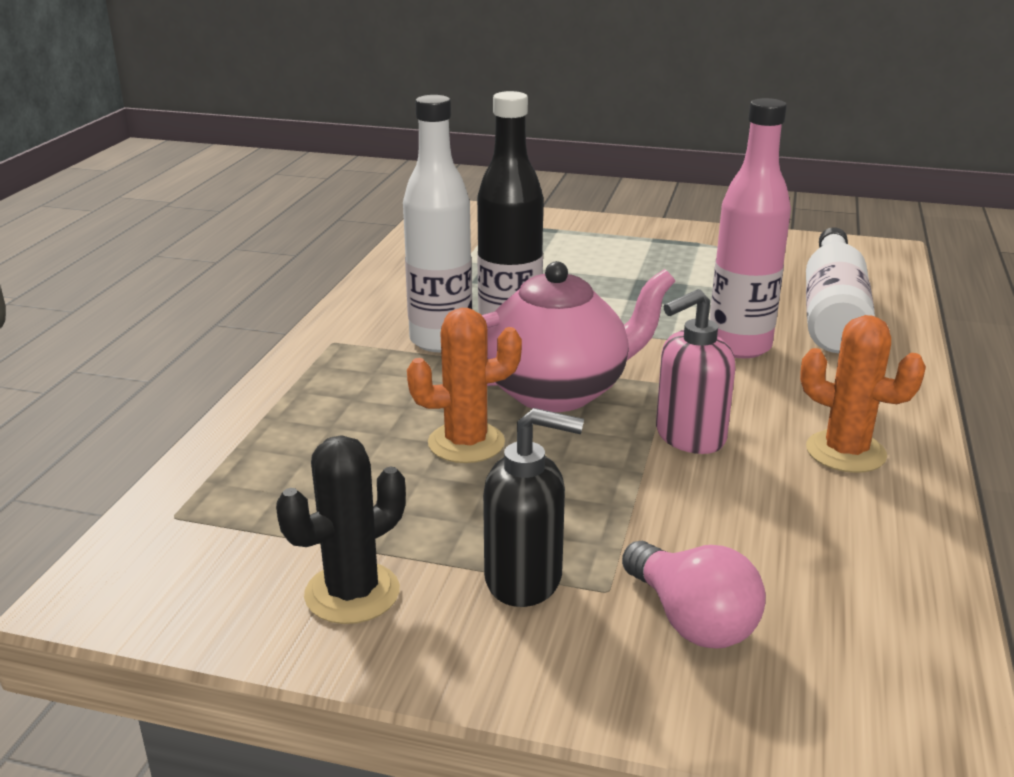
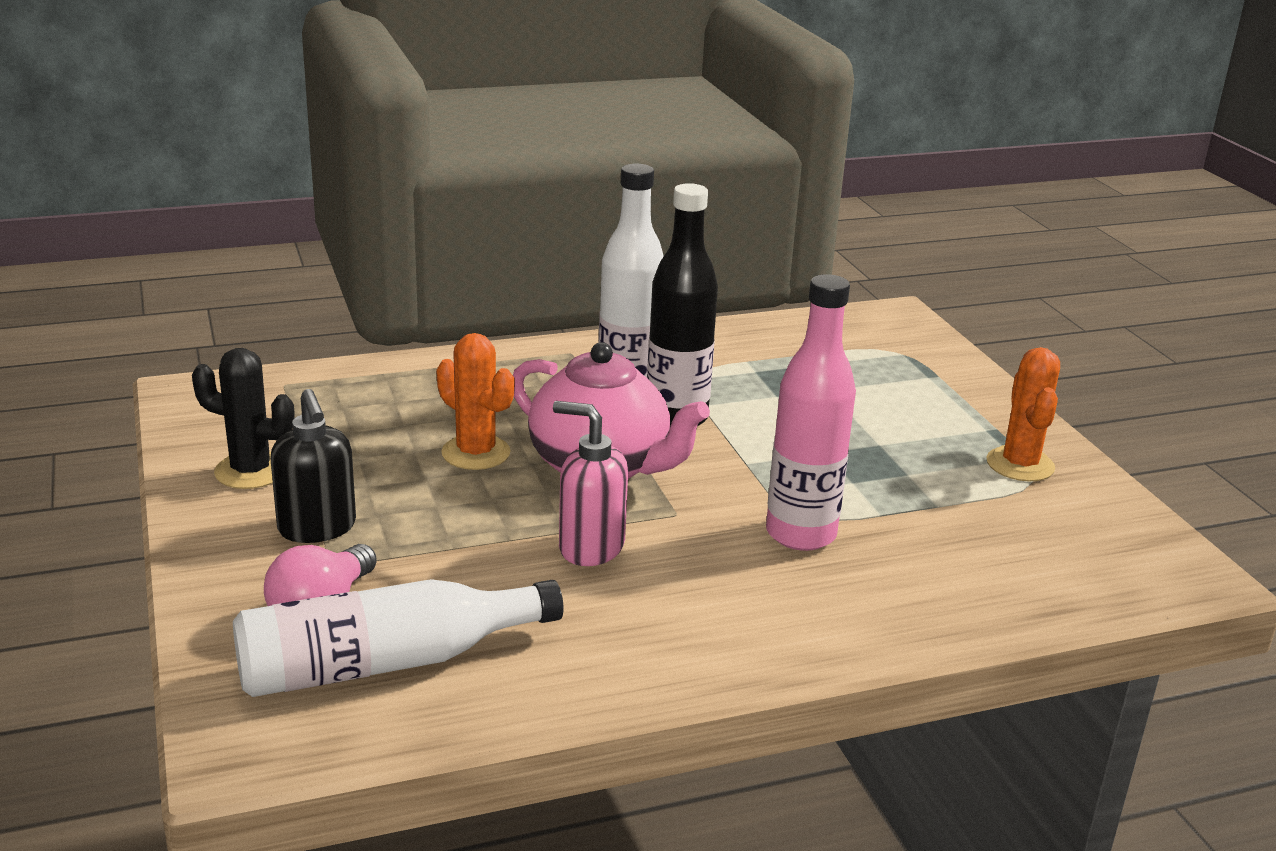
camera: 55 degrees right, 0 degrees up
(832, 312) = (959, 572): white bottle -> white bottle (385, 663)
(845, 452) = (650, 634): orange cactus -> orange cactus (1020, 465)

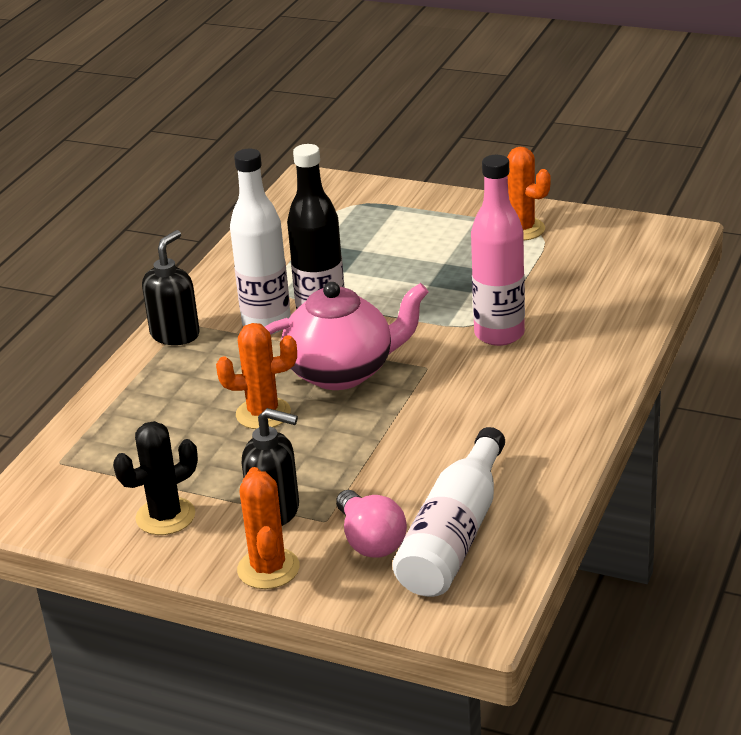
camera: 45 degrees left, 5 degrees up
(216, 565) = (268, 569): none -> orange cactus
(548, 356) = (175, 334): none -> black soap dispenser
(590, 547) = (424, 413): pink soap dispenser -> none

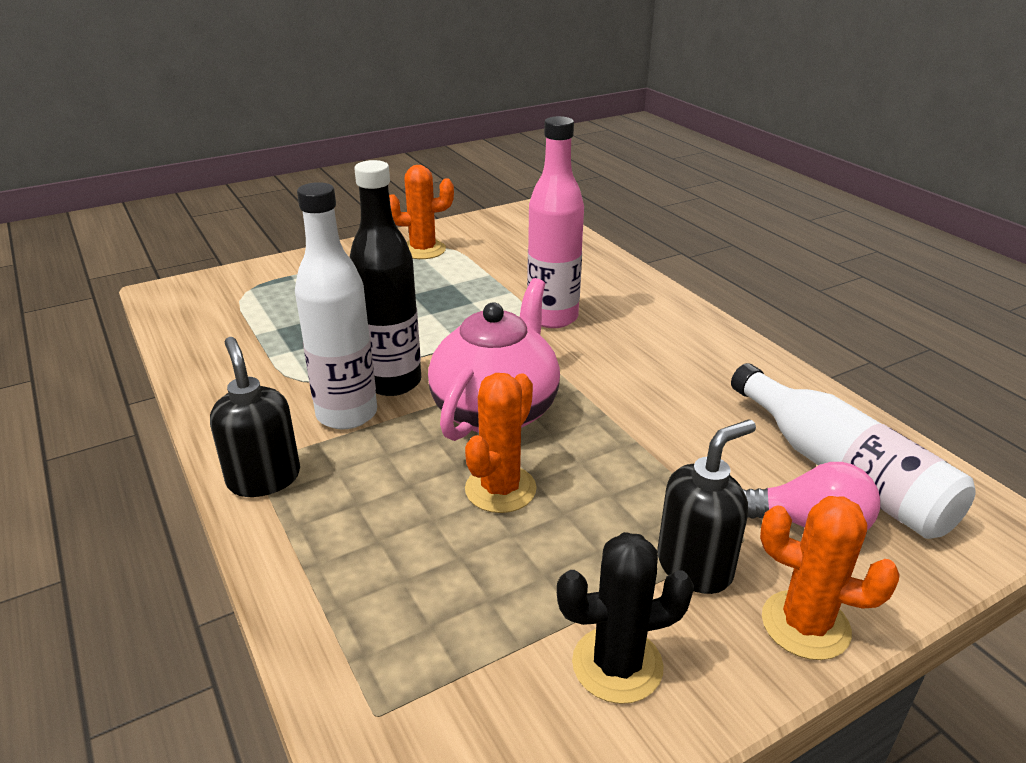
camera: 55 degrees left, 0 degrees up
(165, 516) = (617, 665): black cactus -> black cactus turned 75 degrees clockwise

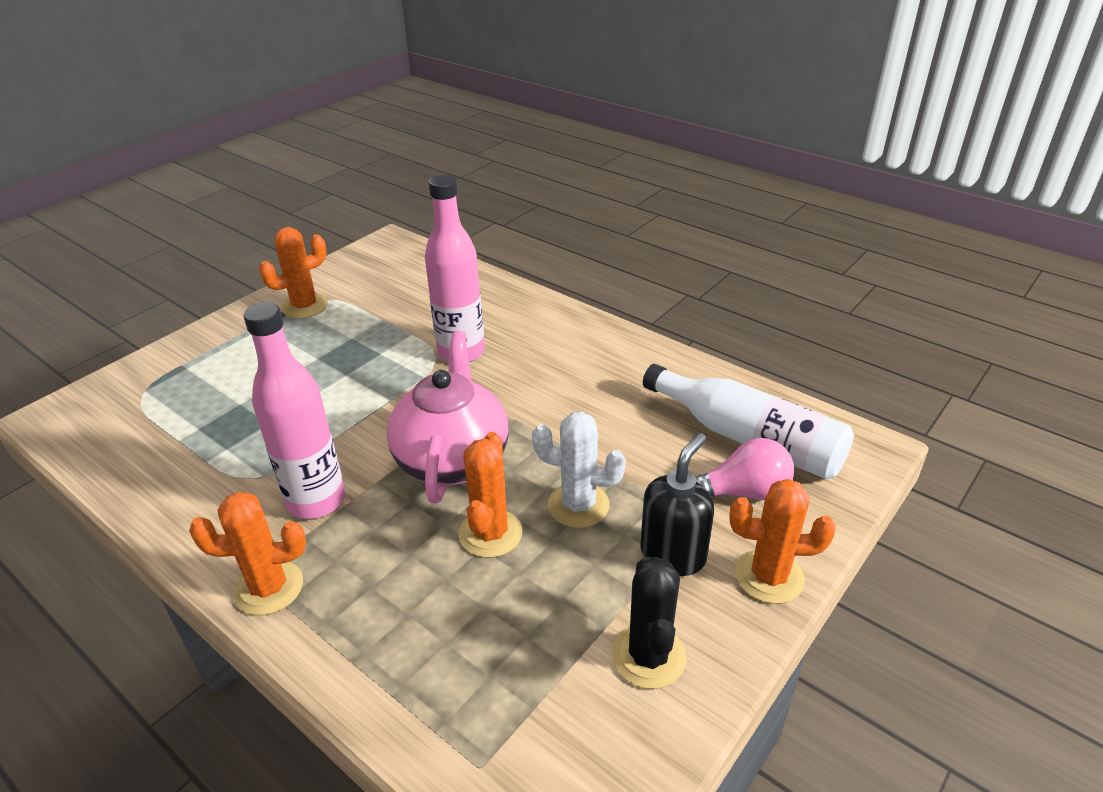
camera: 20 degrees left, 5 degrees up
(264, 478) = (269, 588): black soap dispenser -> orange cactus
(347, 414) = (316, 500): white bottle -> pink bottle
(392, 382) = (344, 456): black bottle -> none
(608, 487) = (578, 505): none -> white cactus
(617, 665) = (648, 656): black cactus -> black cactus turned 60 degrees counterclockwise

